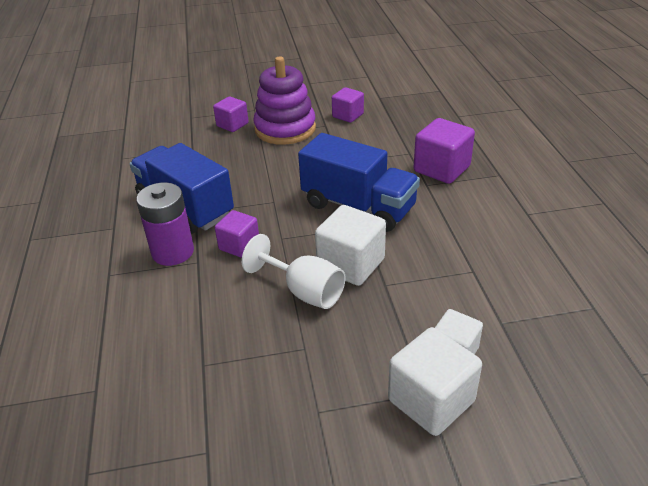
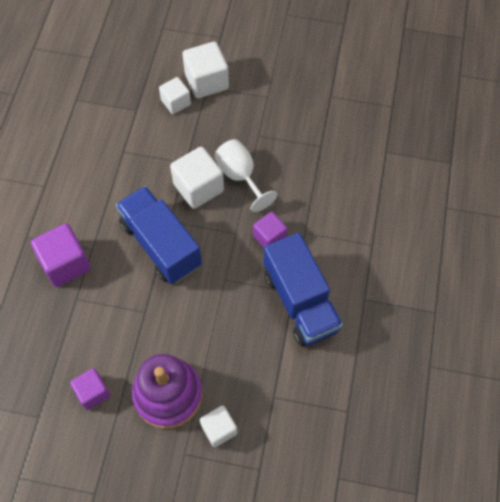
camera: 160 degrees left, 25 degrees up
(173, 252) = (321, 250): purple battery -> none
(232, 125) = (219, 429): purple cube -> white cube

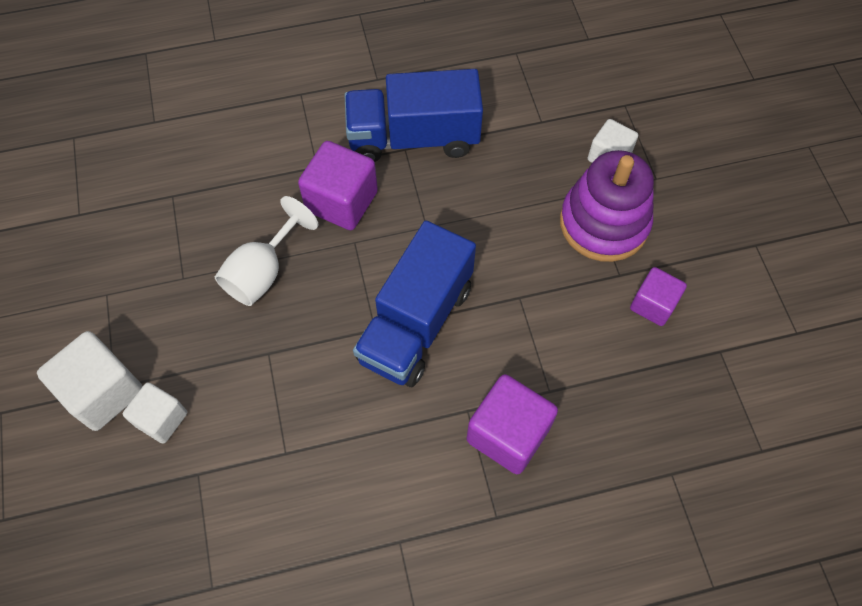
camera: 115 degrees left, 0 degrees up
(198, 187) = (304, 317): white cube -> none
(269, 237) = (342, 201): purple cube -> purple cube, size x1.59
(300, 301) = (413, 137): blue truck -> blue truck turned 135 degrees counterclockwise

